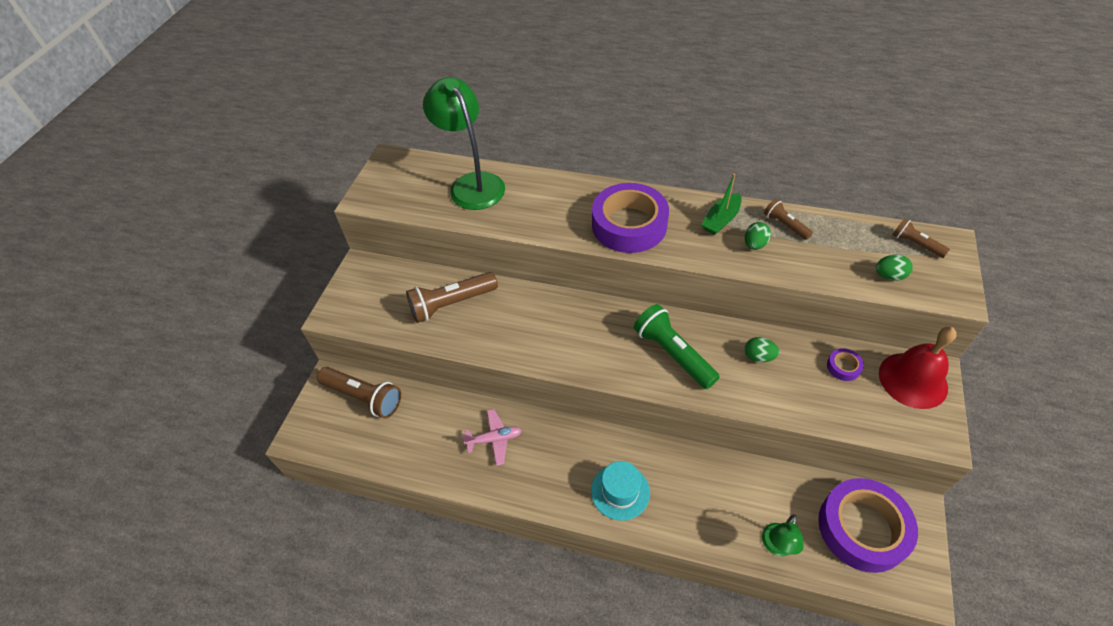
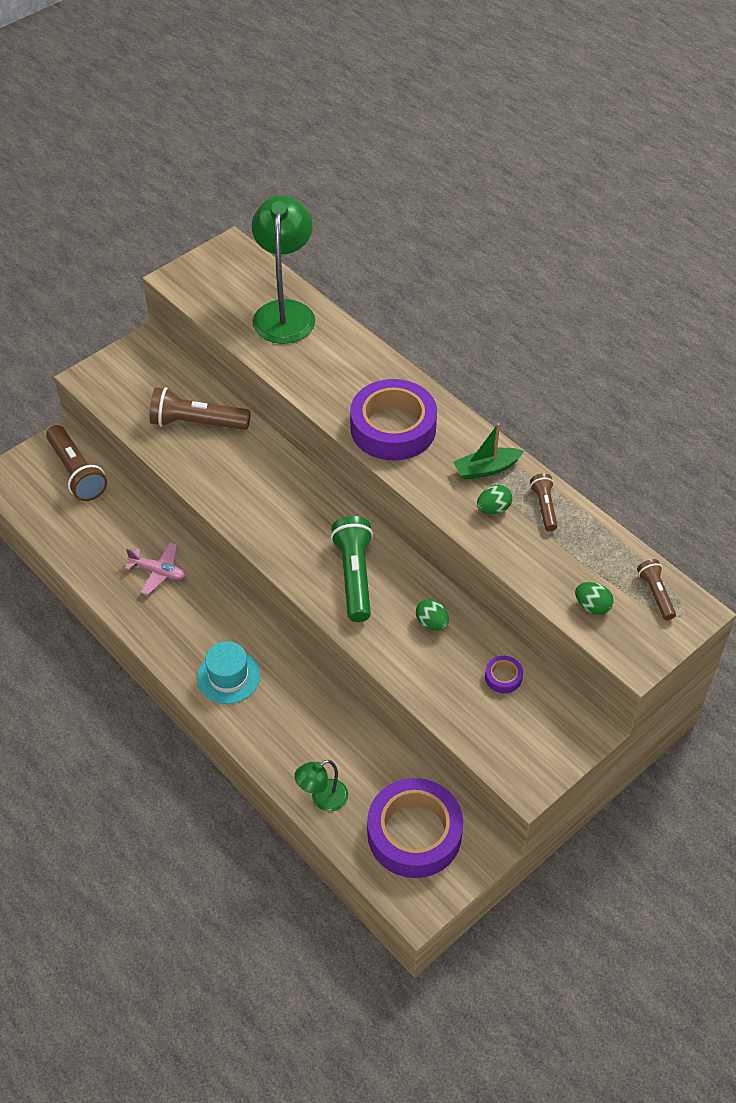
camera: 30 degrees right, 0 degrees up
(913, 380) = (558, 726): red bell -> none

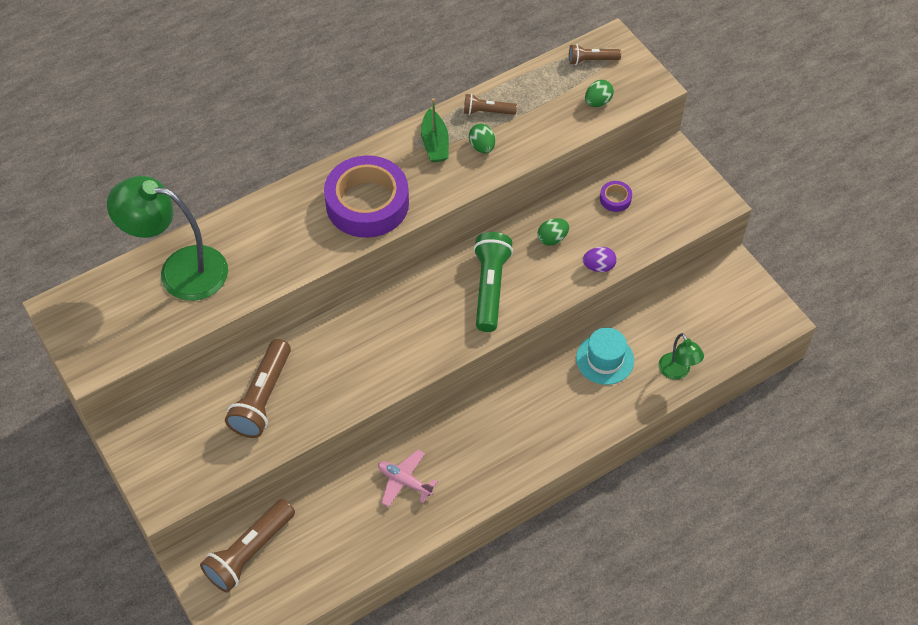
camera: 80 degrees left, 5 degrees up
(77, 472) = (249, 552): brown flashlight -> brown flashlight turned 150 degrees clockwise
(158, 572) = (404, 481): pink plane -> pink plane turned 90 degrees counterclockwise
(228, 677) = (540, 431): turquoise hat -> turquoise hat (605, 359)
(354, 576) = (490, 288): green flashlight -> green flashlight turned 90 degrees clockwise
(404, 670) = (598, 266): none -> purple egg
(414, 833) = (715, 311): purple tape -> none

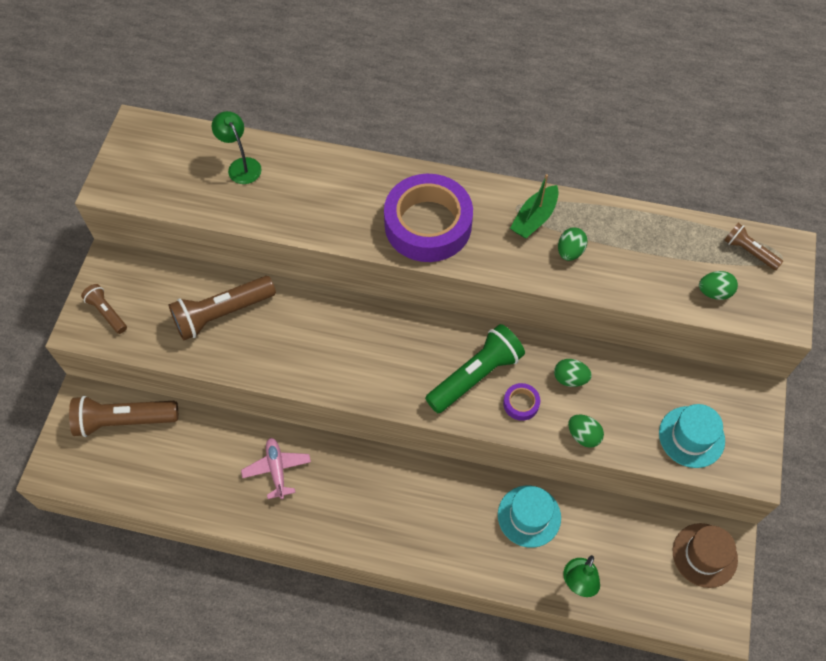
camera: 45 degrees right, 5 degrees up
(180, 270) = (241, 165): green lamp -> green lamp, size x0.50
(487, 112) = (606, 226): brown flashlight -> brown flashlight (107, 312)
(598, 266) = (583, 435): purple egg -> green egg
(615, 199) = (661, 390): purple tape -> purple tape (521, 403)
(662, 212) = (691, 437): none -> turquoise hat
(731, 288) = (704, 555): none -> brown hat

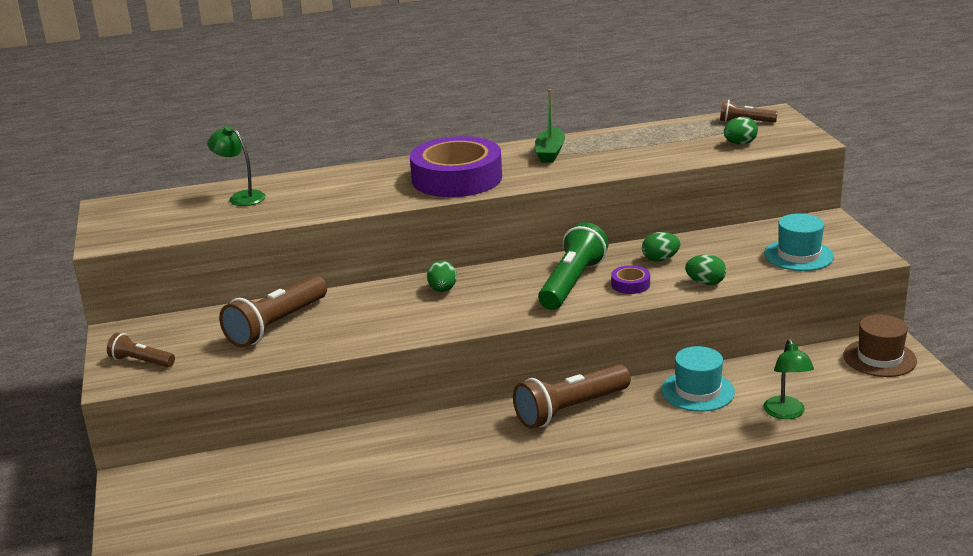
camera: 25 degrees left, 35 degrees down
(124, 420) = (197, 478): brown flashlight -> brown flashlight (570, 409)
(277, 469) = (408, 451): pink plane -> none
(570, 251) = (599, 158): green egg -> green egg (442, 290)

